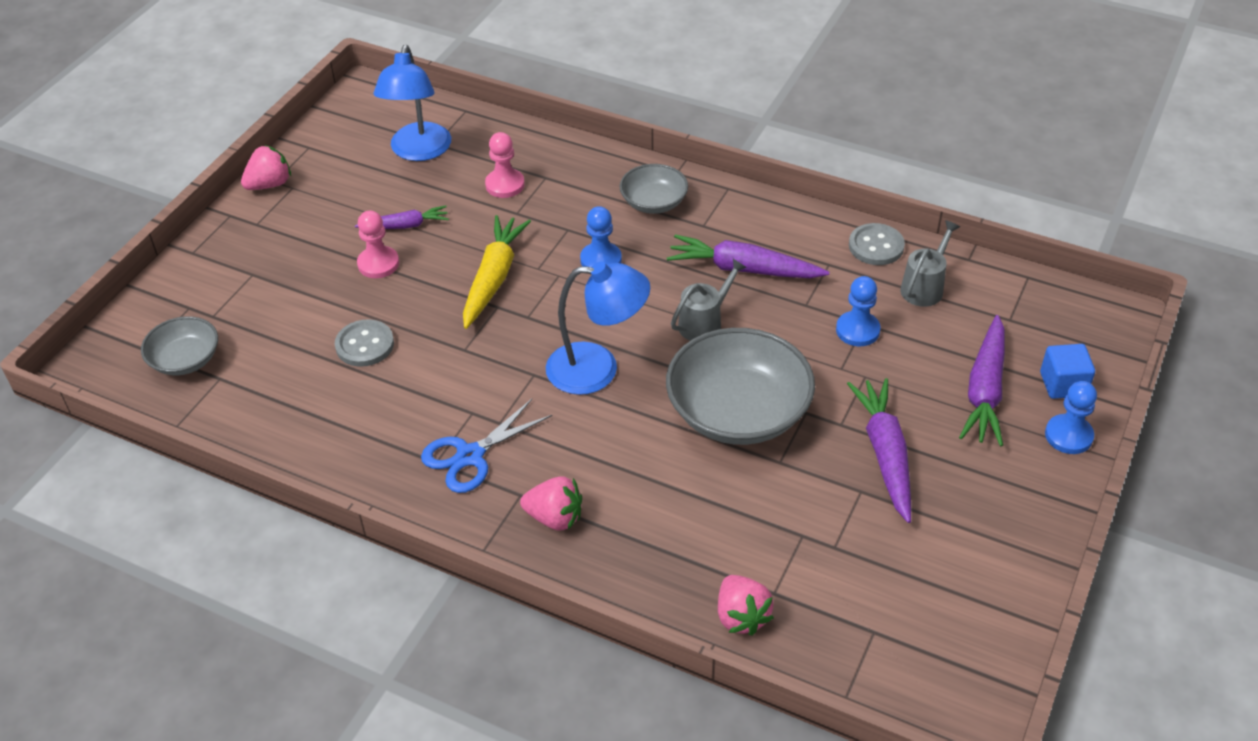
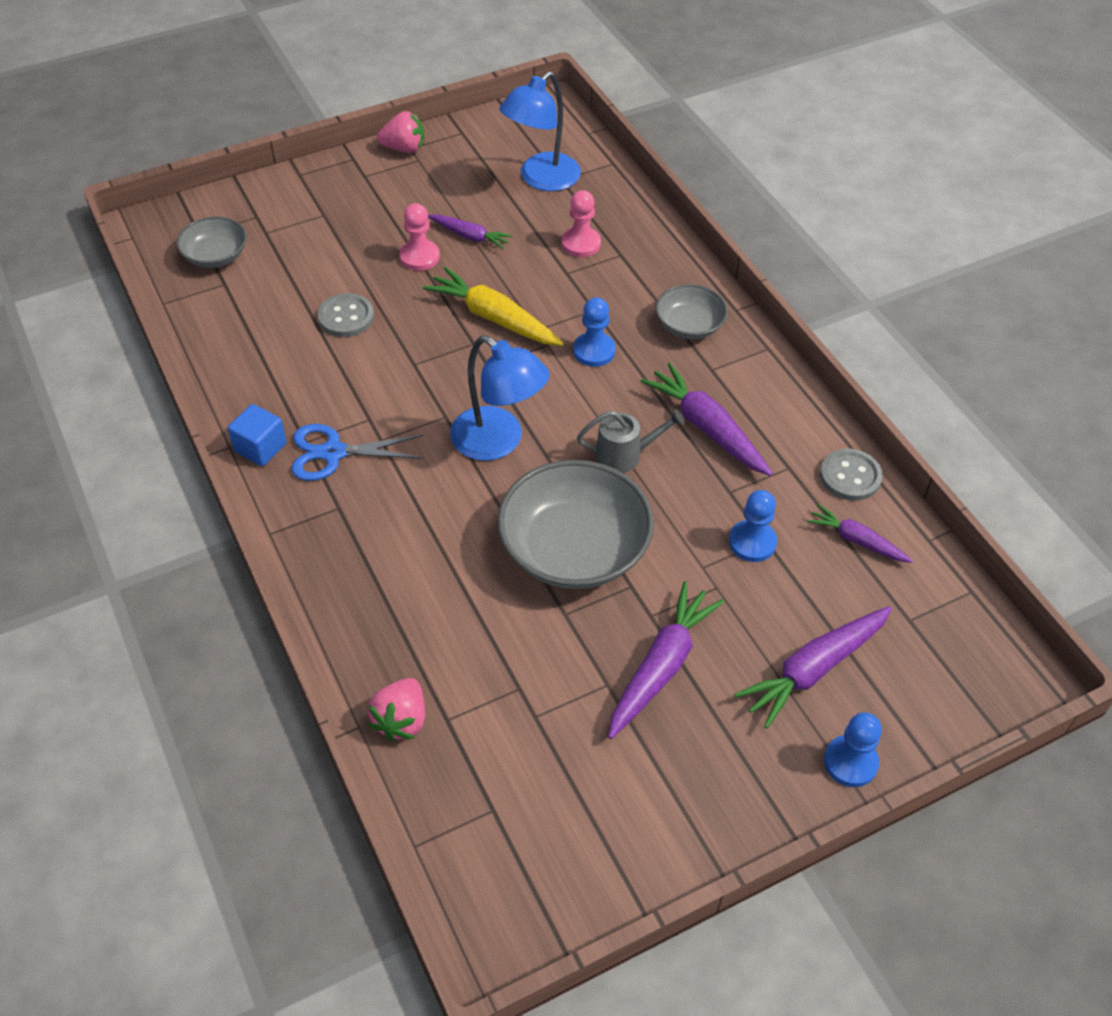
camera: 35 degrees right, 5 degrees up
(493, 278) = (494, 318): yellow carrot -> yellow carrot turned 105 degrees counterclockwise
(555, 517) = (344, 542): pink strawberry -> none
(924, 287) = (857, 540): grey watering can -> purple carrot
(1063, 384) = (897, 712): blue cube -> blue cube (260, 448)

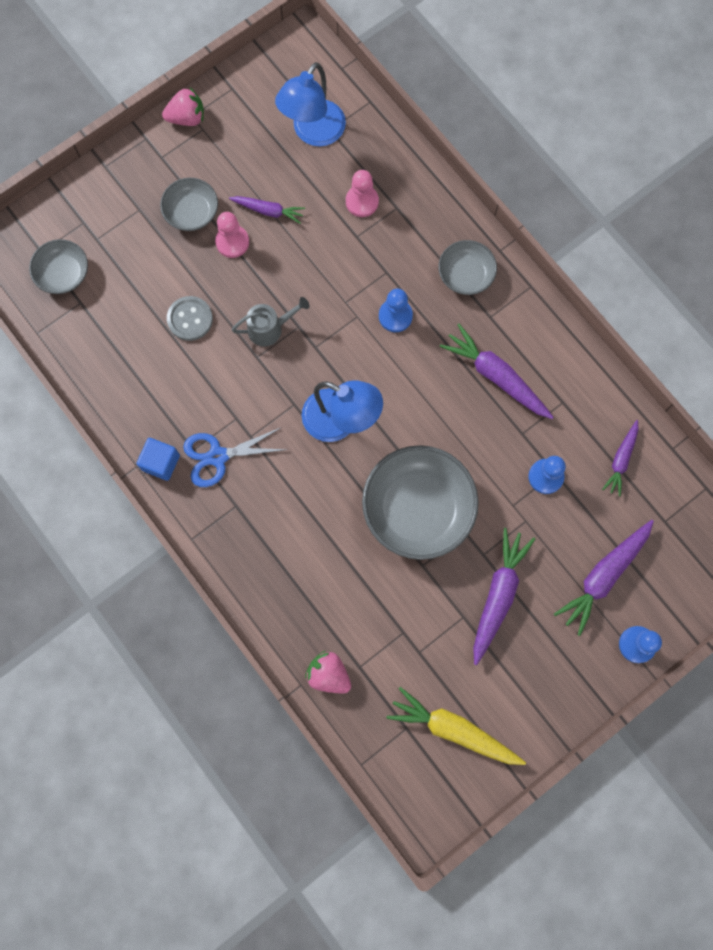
camera: 10 degrees left, 25 degrees up
(382, 225) = (192, 212): none -> grey bowl
(401, 720) = (328, 674): pink strawberry -> pink strawberry turned 120 degrees clockwise
(494, 318) = (308, 297): yellow carrot -> yellow carrot (453, 729)
(624, 455) = (438, 415): grey watering can -> grey watering can (270, 328)
(850, 476) = (609, 402): grey button -> none
(857, 540) = (621, 460): purple carrot -> purple carrot turned 90 degrees counterclockwise

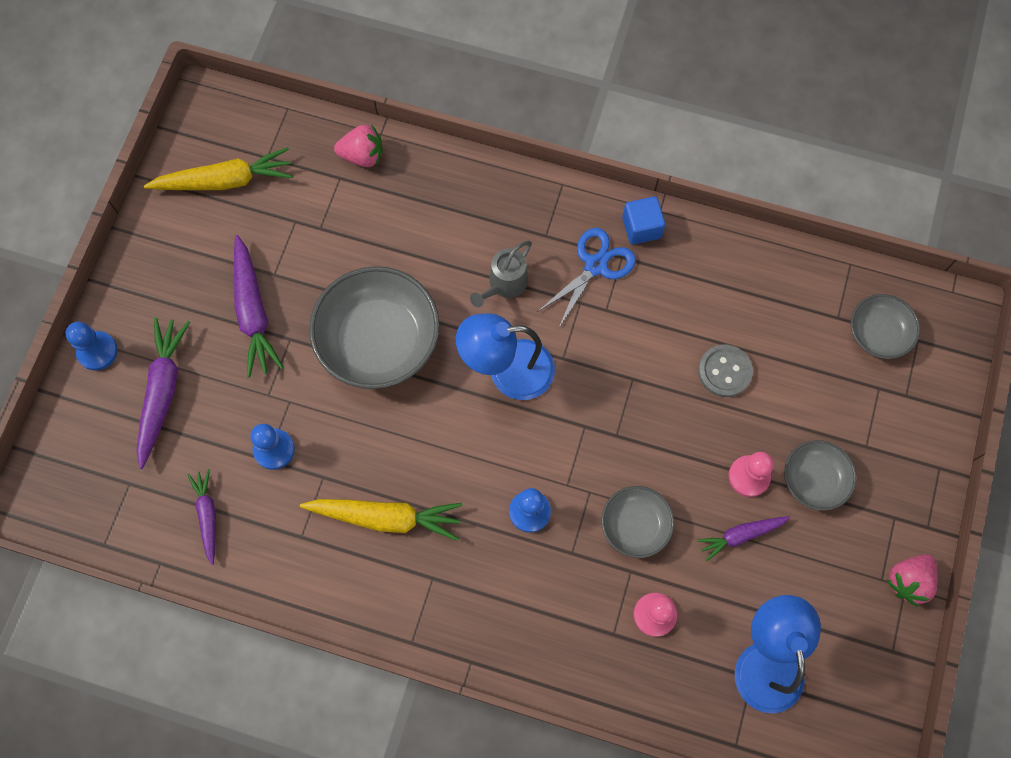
camera: 145 degrees right, 5 degrees down
(270, 328) = (642, 414): grey watering can -> grey watering can (504, 284)
(465, 274) = (489, 607): grey bowl -> grey bowl (635, 525)
(496, 376) = (386, 517): purple carrot -> yellow carrot

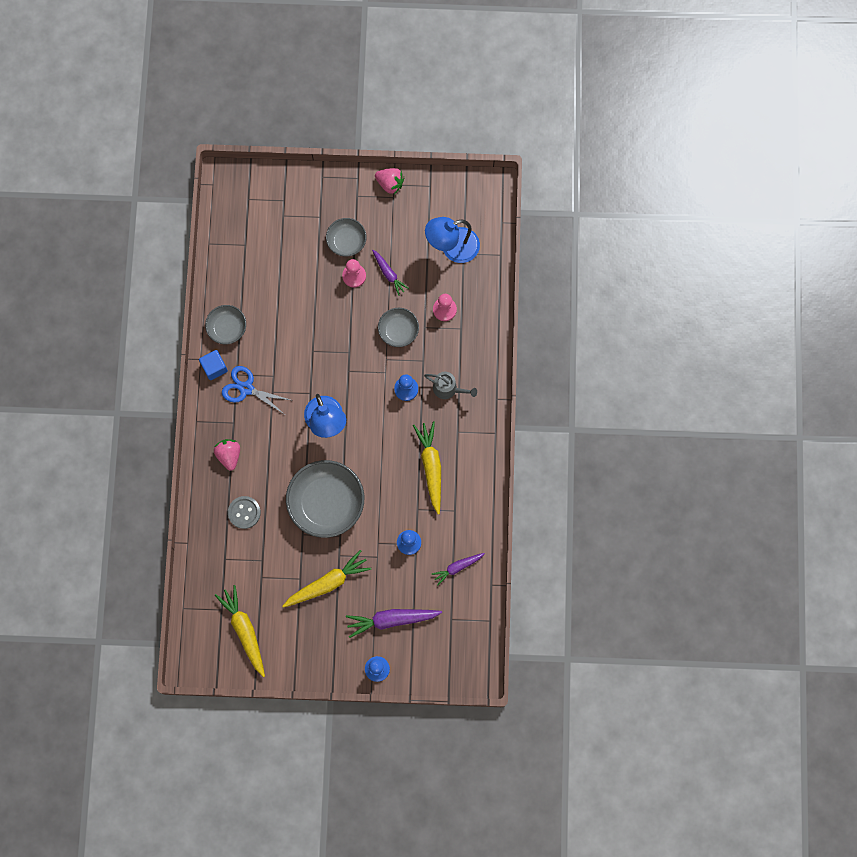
camera: 105 degrees left, 5 degrees up
(253, 312) = (327, 583): purple carrot -> yellow carrot
(362, 156) = (206, 549): pink strawberry -> pink strawberry (229, 455)
(504, 284) = (272, 438): grey watering can -> grey watering can (448, 389)
(724, 371) = (295, 301): grey button -> grey button (244, 512)
(878, 333) = (249, 221): grey bowl -> grey bowl (227, 328)

